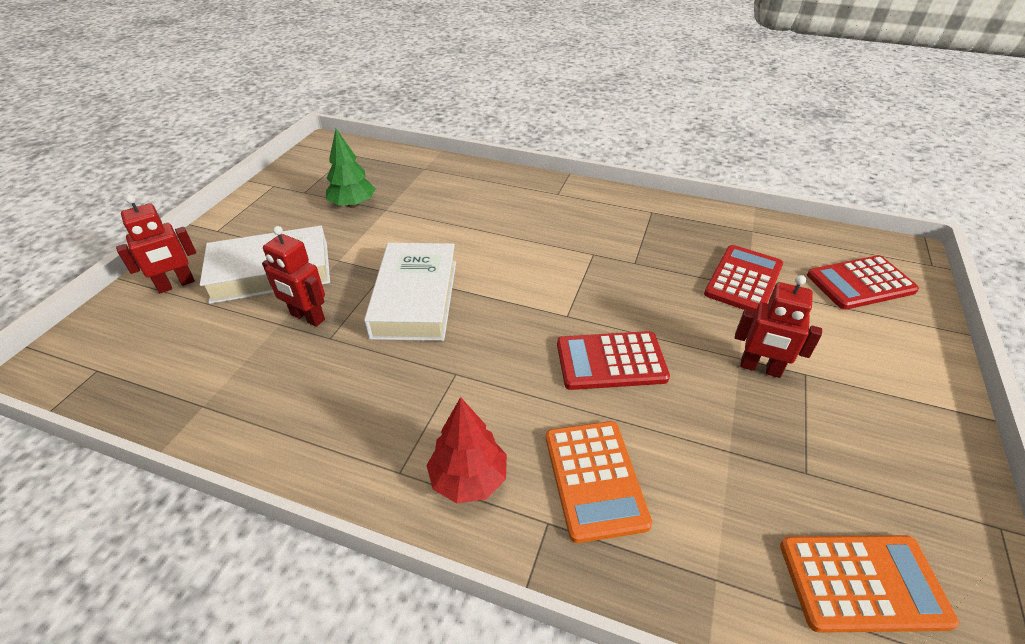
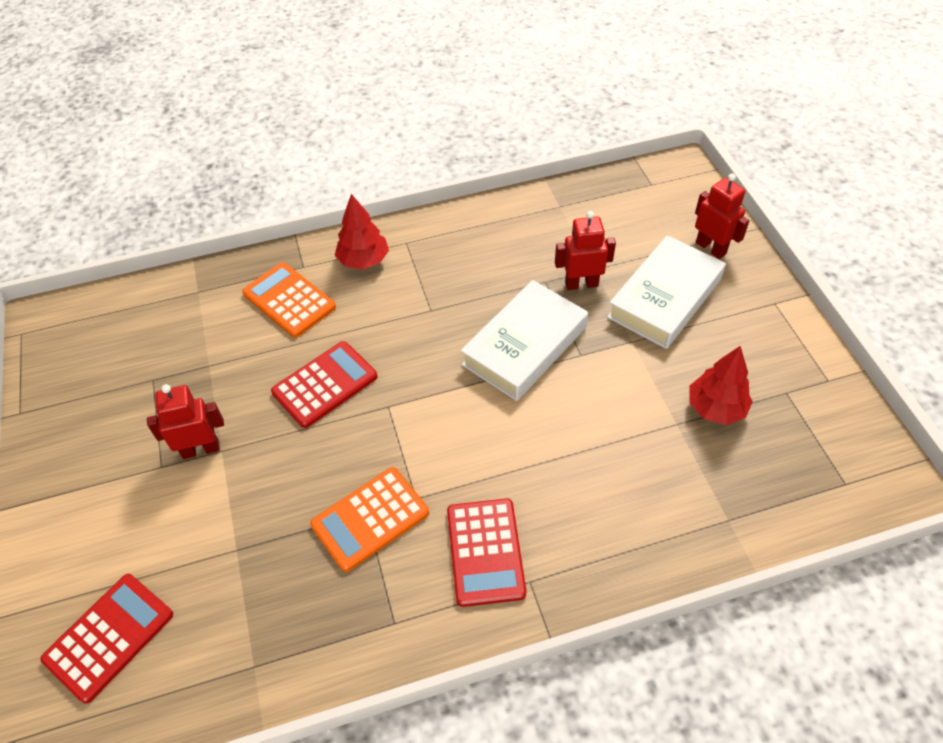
camera: 145 degrees right, 10 degrees up
(176, 285) = (711, 248): red robot -> red robot turned 120 degrees clockwise
(353, 205) = (715, 408): green tree -> red tree
(415, 298) = (525, 346): white book -> white book turned 75 degrees clockwise
(743, 280) = (242, 558): red calculator -> red calculator (485, 552)
(862, 583) = (114, 332): orange calculator -> orange calculator (370, 519)

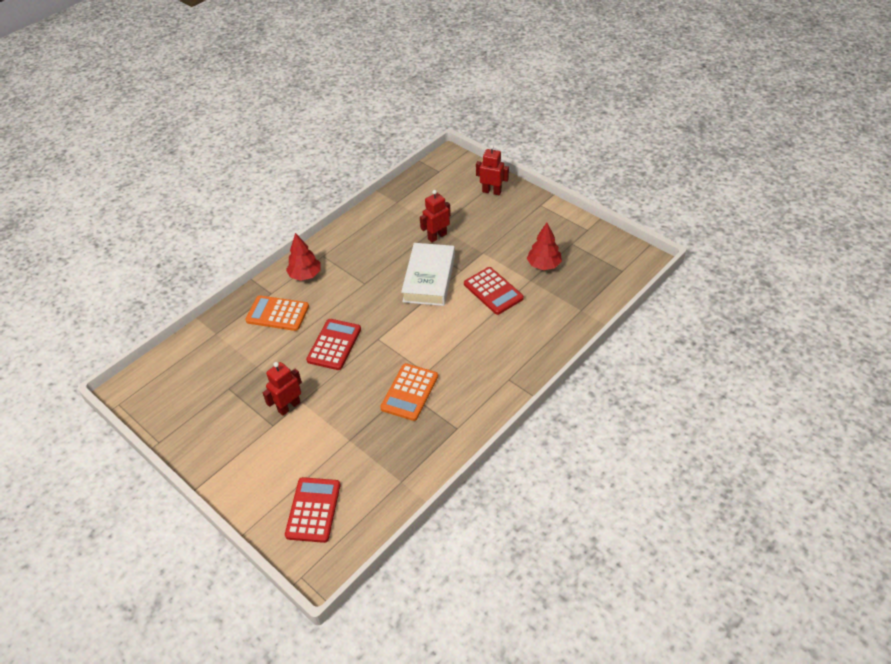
camera: 30 degrees left, 5 degrees down
(485, 552) = (478, 378): red calculator -> red calculator (493, 291)
(665, 298) = (485, 225): white book -> none

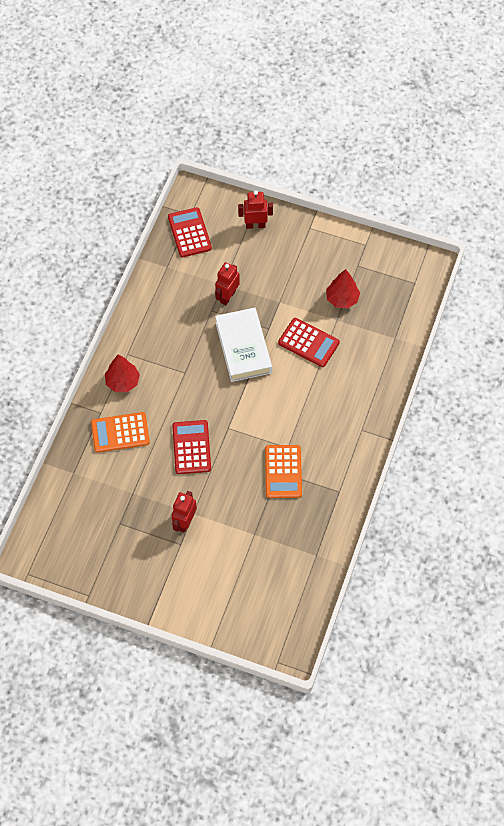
camera: 25 degrees left, 15 degrees up
(313, 510) = (257, 605): red calculator -> red calculator (189, 233)

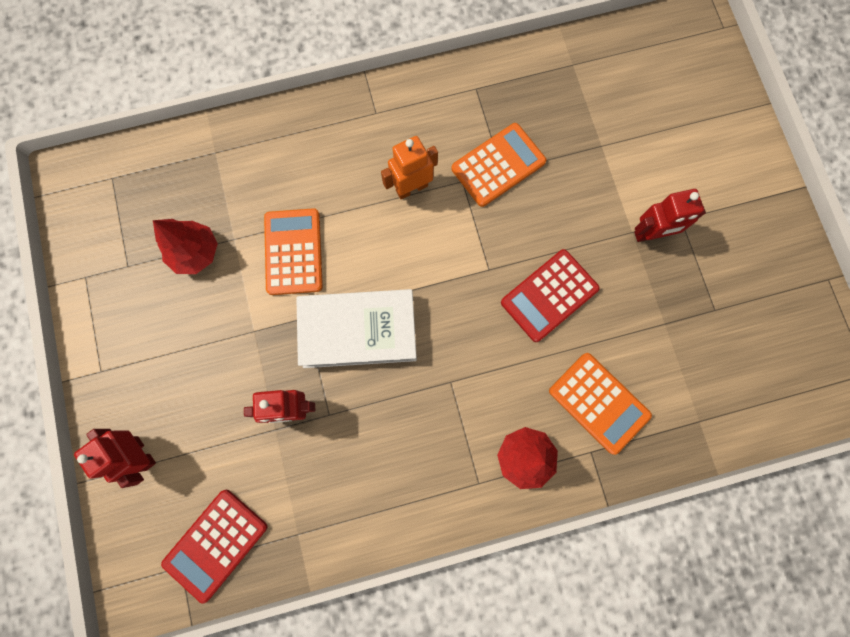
camera: 125 degrees left, 15 degrees up
(243, 348) = (358, 330): white book -> white book turned 45 degrees clockwise
(302, 420) = (411, 188): none -> orange robot
(308, 343) = (293, 252): red calculator -> orange calculator

